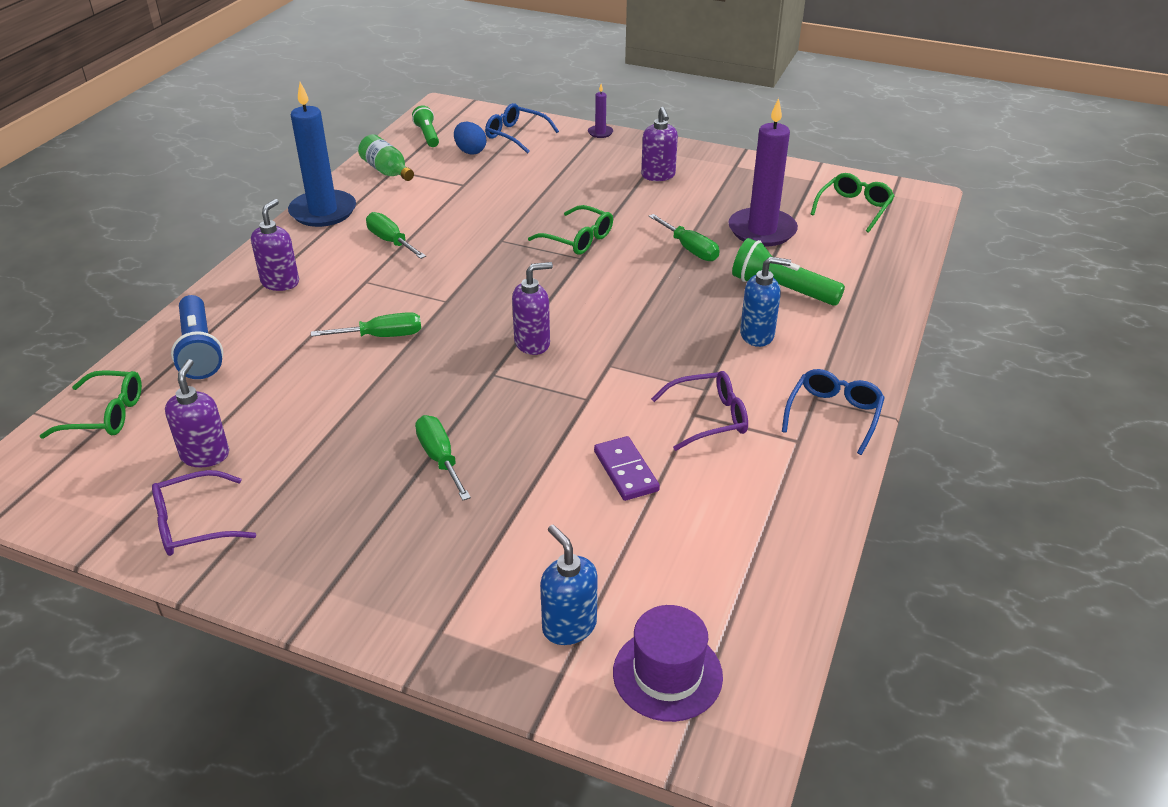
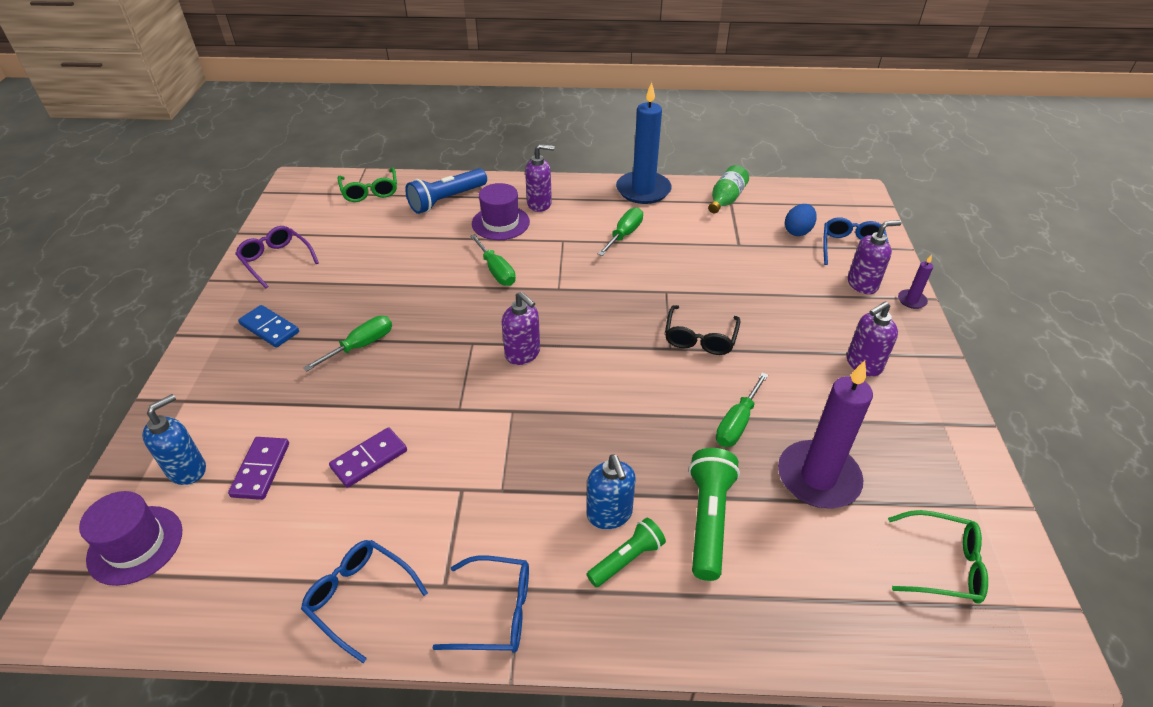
camera: 70 degrees right, 5 degrees up
(205, 455) = (341, 241): purple soap dispenser -> purple soap dispenser (862, 284)
(291, 317) = (500, 223): none -> purple hat
(347, 539) = (269, 328): none -> blue domino
(427, 135) = (802, 201): green flashlight -> green flashlight (627, 559)
(578, 239) = (700, 338): green glasses -> black glasses
(600, 558) = (261, 470): none -> purple domino
(709, 418) = (458, 502): purple glasses -> none
(795, 496) = (359, 598): none -> blue glasses

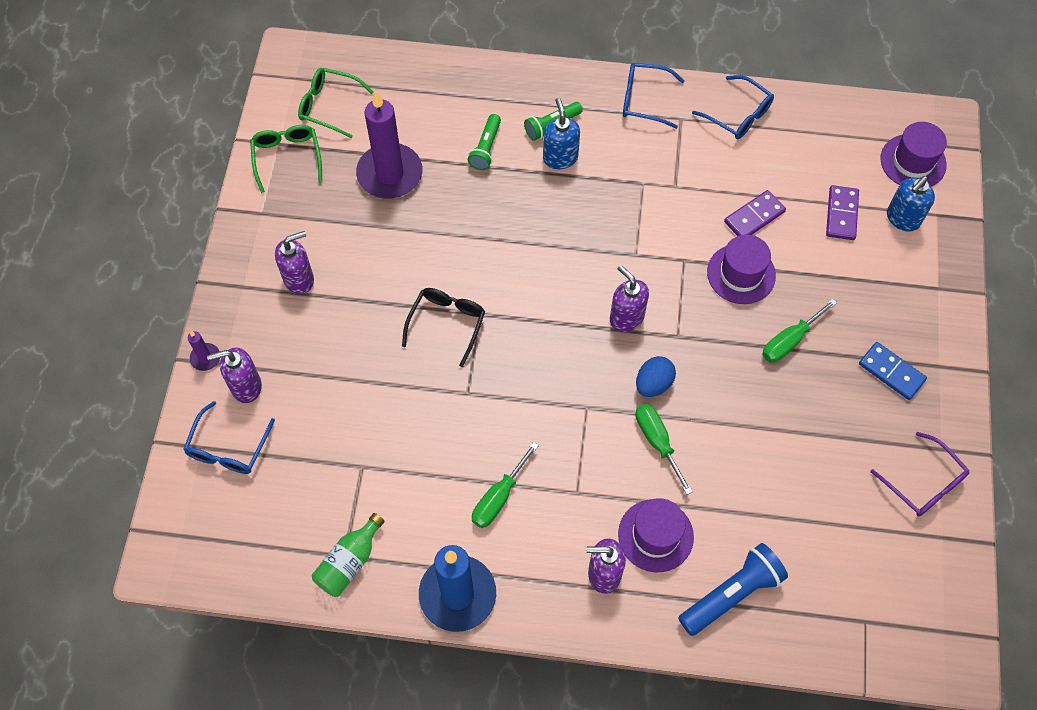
camera: 175 degrees left, 20 degrees up
(370, 191) = (843, 625): green glasses -> green glasses (287, 158)
(398, 399) = (741, 274): none -> purple hat
(708, 520) = (486, 148): green flashlight -> green flashlight, size x0.63
(737, 423) = (439, 226): green screwdriver -> none
(798, 231) = (279, 486): blue egg -> blue egg (653, 384)

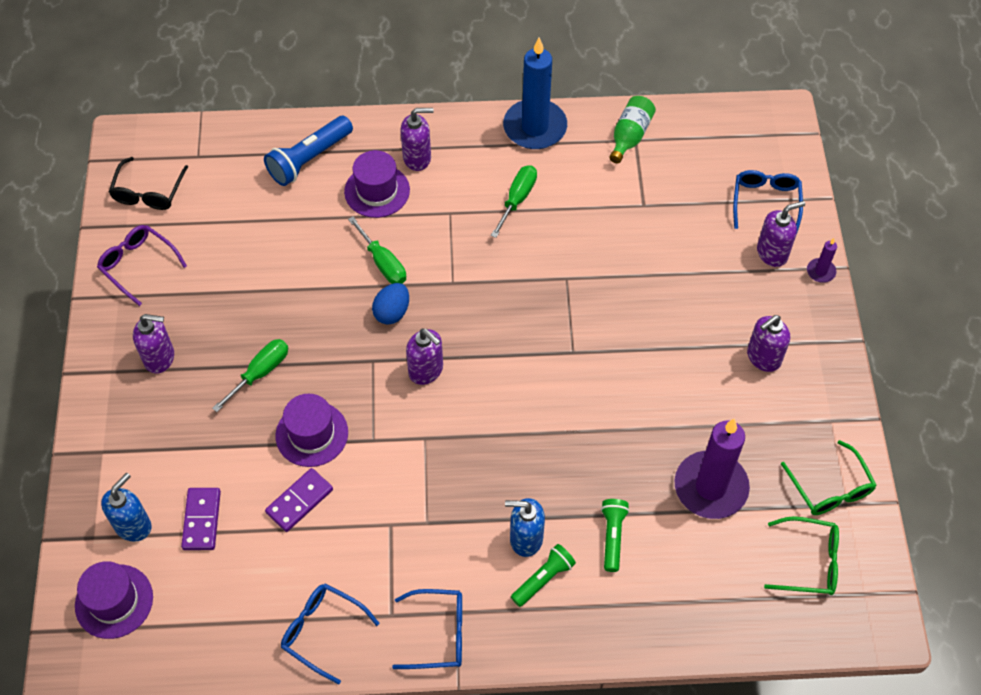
camera: 170 degrees right, 5 degrees down
(447, 324) = (603, 337): black glasses -> black glasses (148, 192)
(560, 158) = (525, 538): blue soap dispenser -> blue soap dispenser turned 120 degrees clockwise
(891, 372) = (160, 358): blue domino -> purple soap dispenser

